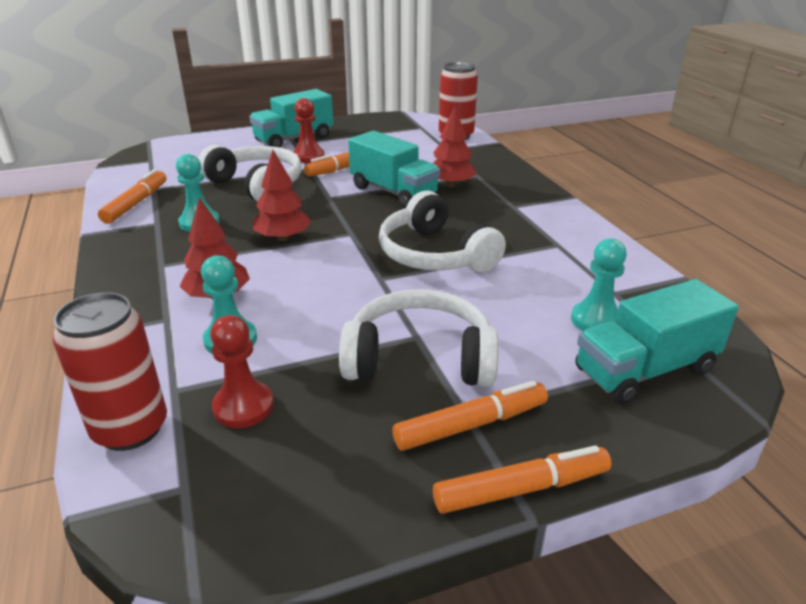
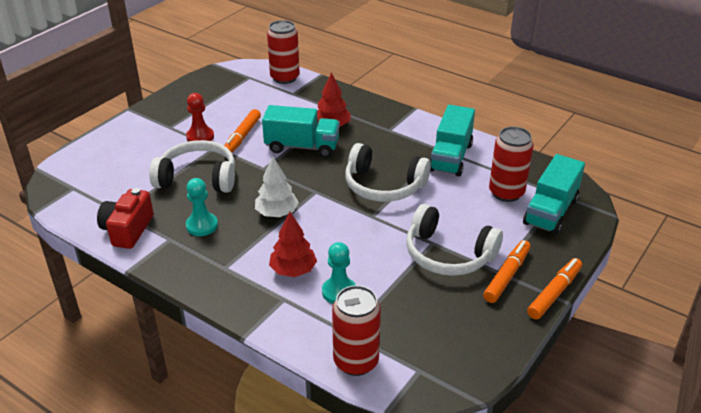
camera: 35 degrees left, 5 degrees up
(136, 203) = (127, 230): orange marker -> red camera
(243, 407) = (396, 322): red pawn -> none
(283, 238) = (277, 213): red tree -> white tree
(294, 139) = (164, 123): turquoise truck -> turquoise truck (450, 157)
(420, 358) = (448, 254): white headphones -> white headphones turned 120 degrees counterclockwise
(596, 320) = (506, 193): turquoise pawn -> red can

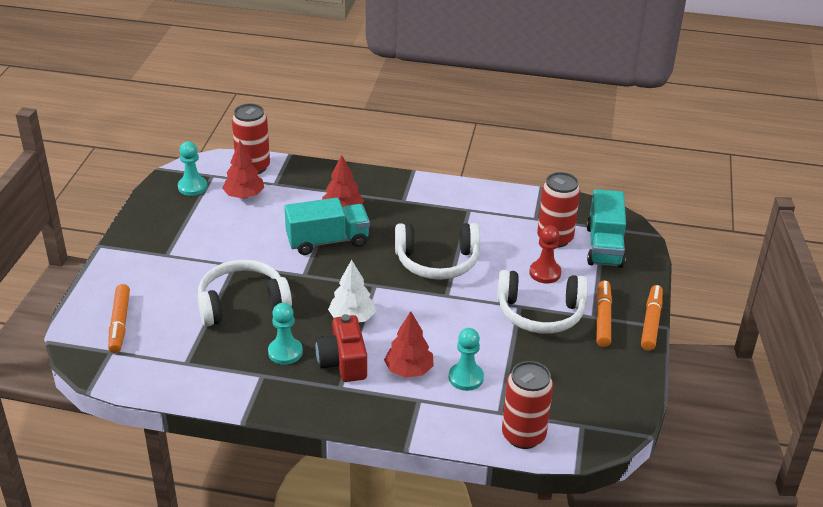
camera: 25 degrees left, 0 degrees up
(127, 230) = (210, 379): red camera -> red camera (343, 362)
(200, 137) = (210, 258): red pawn -> red pawn (545, 273)
(228, 82) = (192, 187): none -> turquoise pawn
(242, 137) = (256, 247): orange marker -> orange marker (119, 323)
(262, 97) = (244, 195): none -> red tree
(450, 157) = (482, 215): turquoise truck -> none

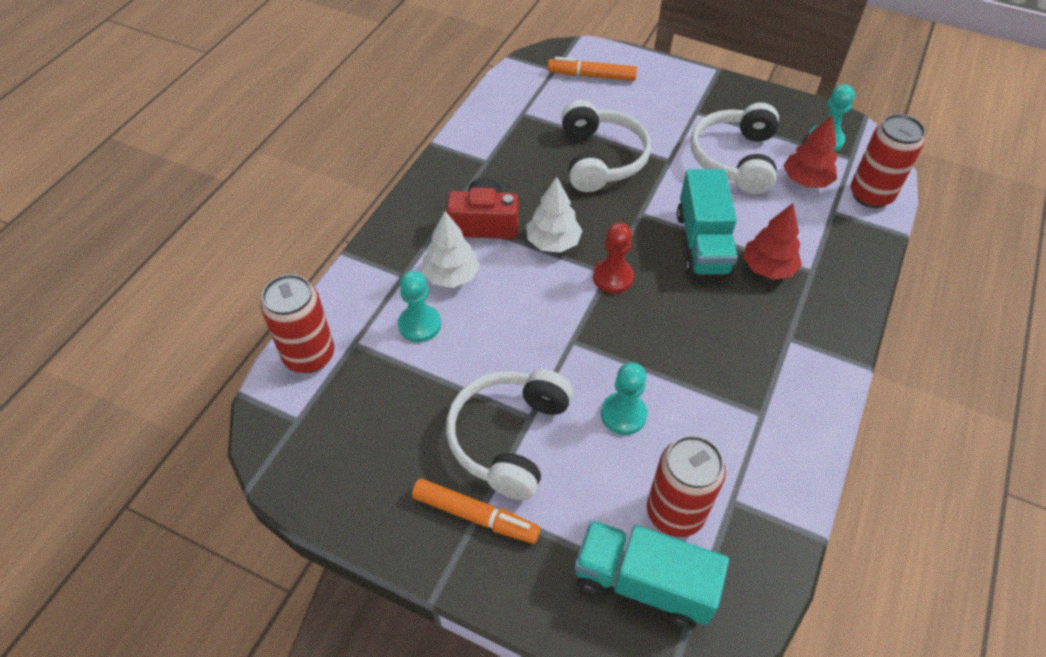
camera: 105 degrees right, 15 degrees up
(285, 352) = (514, 181): turquoise pawn -> turquoise pawn (623, 414)
(409, 370) = (451, 276): red tree -> white tree
(437, 261) = (643, 346): white headphones -> white headphones (735, 159)
(545, 273) = (593, 471): red pawn -> red pawn (613, 277)
(651, 322) = (447, 583): orange marker -> none

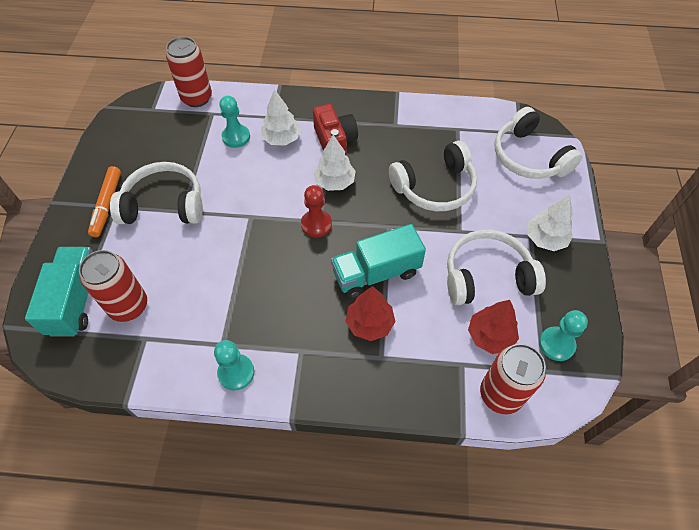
camera: 70 degrees right, 5 degrees up
(591, 76) = (529, 157): orange marker -> white headphones
(623, 414) = (198, 260): turquoise pawn -> turquoise pawn (236, 372)
(703, 103) = (545, 239): none -> white tree

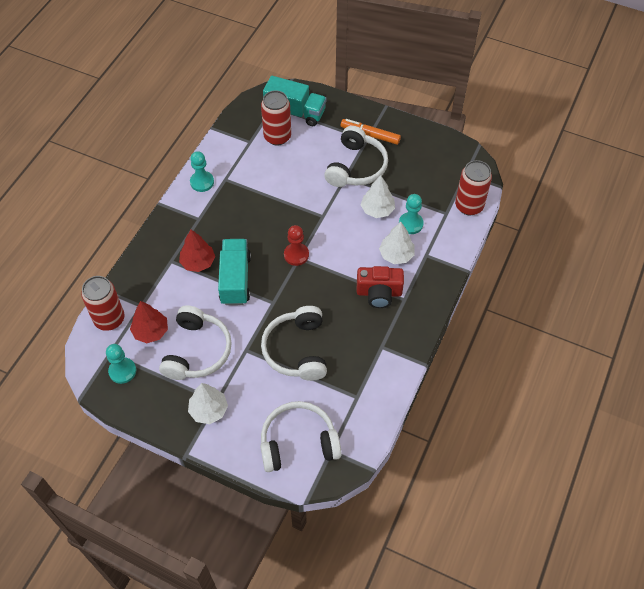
camera: 110 degrees right, 0 degrees up
(334, 182) = (333, 279): white tree -> white tree (377, 210)

